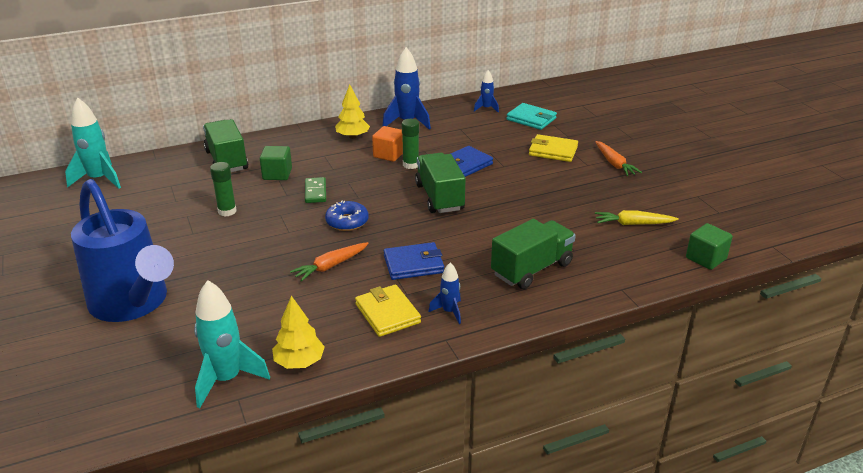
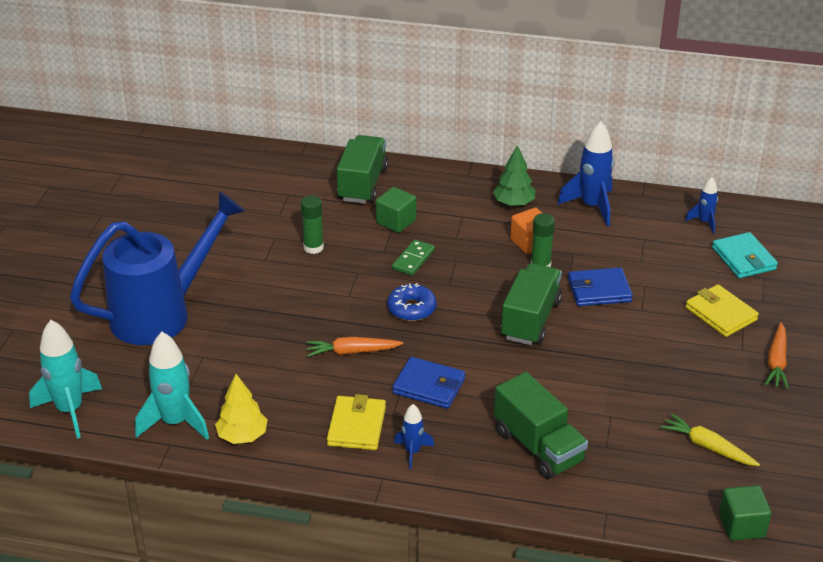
camera: 35 degrees right, 5 degrees up
(99, 179) = (233, 161): turquoise rocket -> turquoise rocket (70, 410)
(133, 304) = (161, 313): blue watering can -> blue watering can turned 120 degrees counterclockwise
(352, 137) = (514, 203): yellow tree -> green tree
(532, 269) = (538, 446): green truck -> green truck turned 60 degrees clockwise

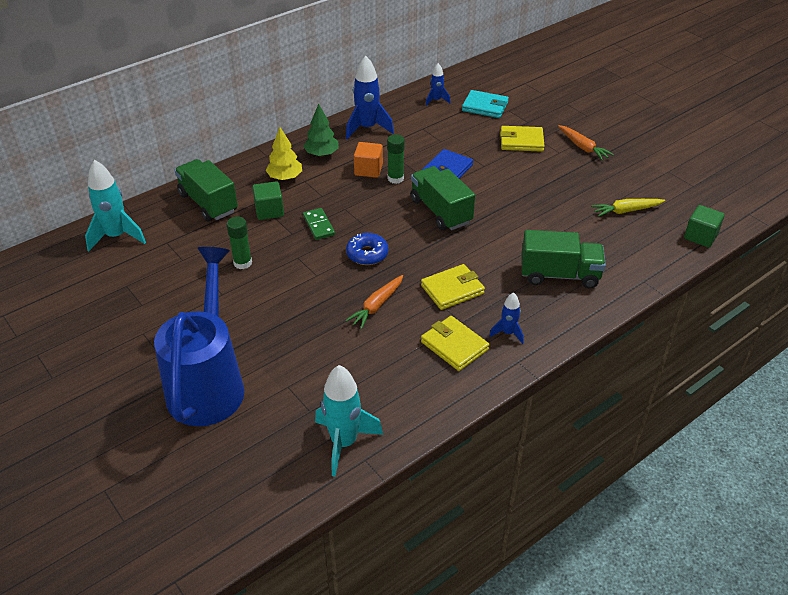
camera: 50 degrees left, 5 degrees up
(70, 410) = (255, 503): turquoise rocket -> turquoise rocket (117, 236)
(242, 436) = (400, 411): yellow tree -> yellow tree (285, 177)
(429, 386) = (452, 289): blue wallet -> yellow wallet

